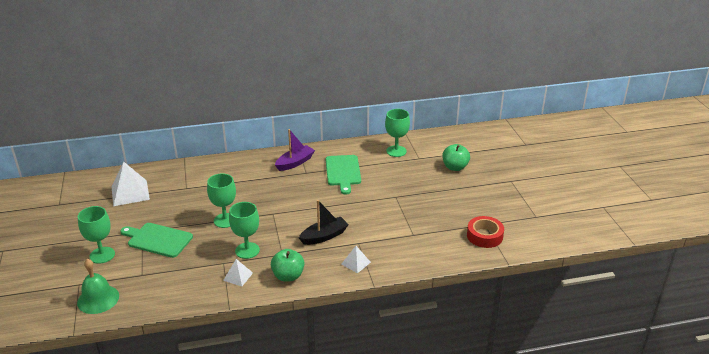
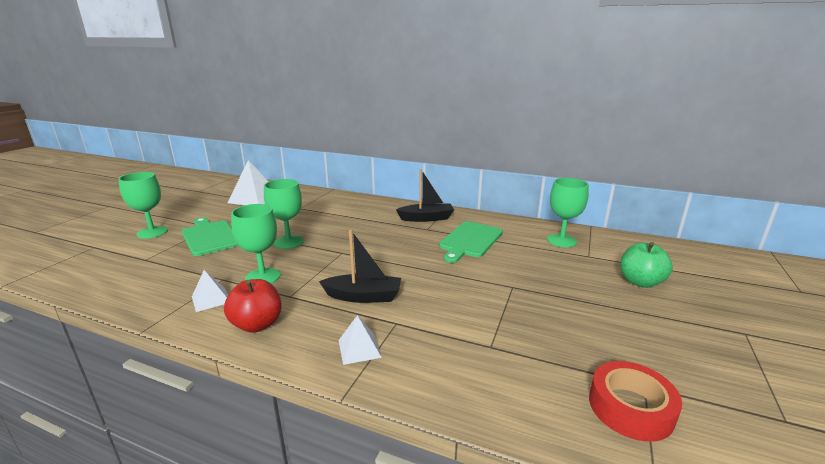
camera: 35 degrees right, 10 degrees down
(98, 299) = (78, 264): green bell -> none
(288, 276) = (257, 324): green apple -> red apple
(295, 163) = (426, 218): purple boat -> black boat

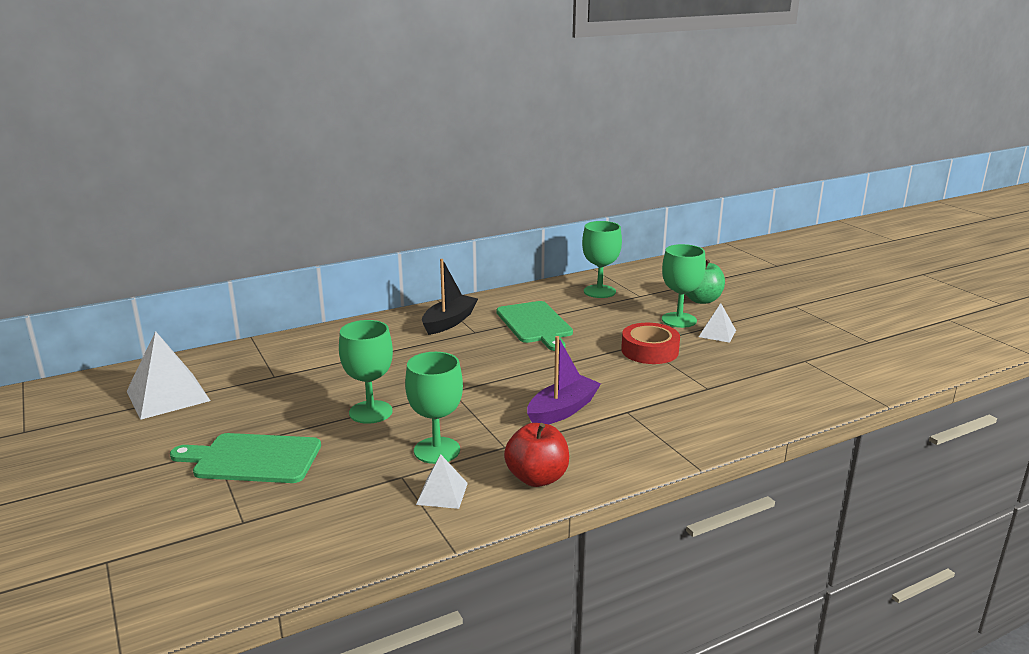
camera: 50 degrees left, 0 degrees up
(152, 232) = (143, 501): green goblet -> green goblet (679, 320)
(359, 348) = (643, 440): white pyramid -> white pyramid (717, 333)
(363, 296) = (562, 410): black boat -> purple boat
(630, 408) = (818, 375): red tape -> red tape (649, 351)

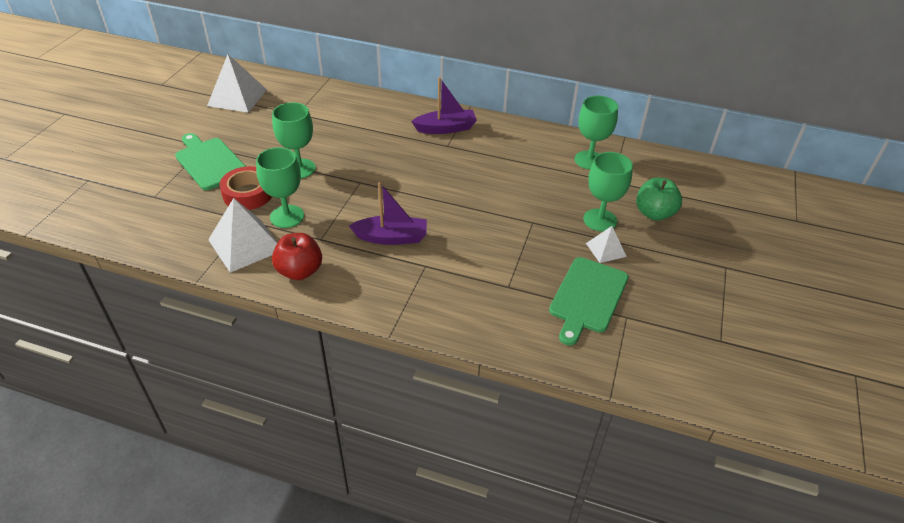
camera: 45 degrees right, 20 degrees up
(442, 493) = (245, 245): white pyramid -> white pyramid, size x1.85
(449, 322) = (446, 128): black boat -> purple boat
(535, 324) = (493, 162): green cutting board -> green cutting board (587, 297)
(649, 351) = (527, 231): red tape -> red tape (248, 194)

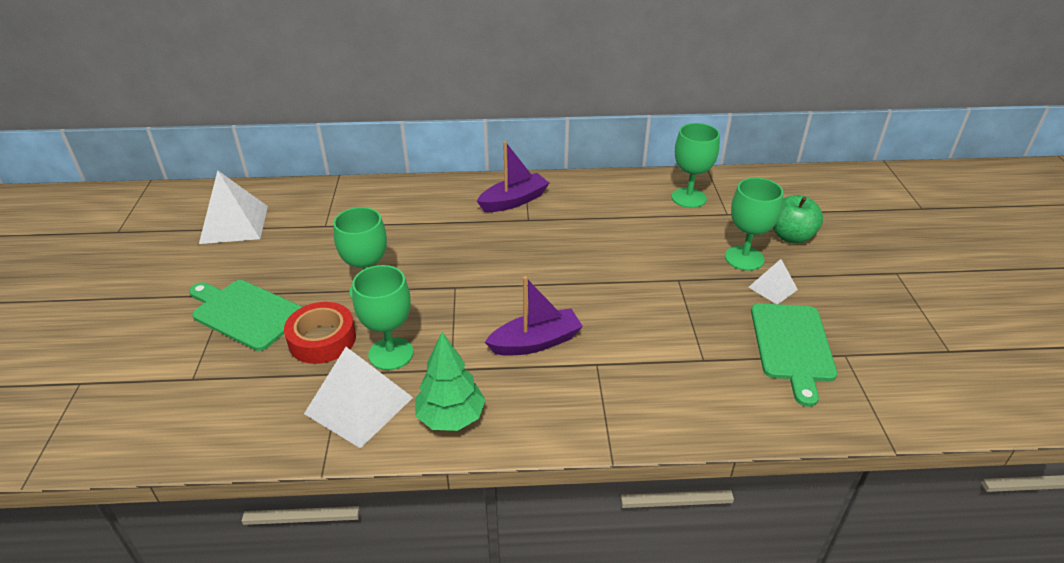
camera: 20 degrees left, 5 degrees down
(300, 271) = (451, 417): red apple -> green tree

